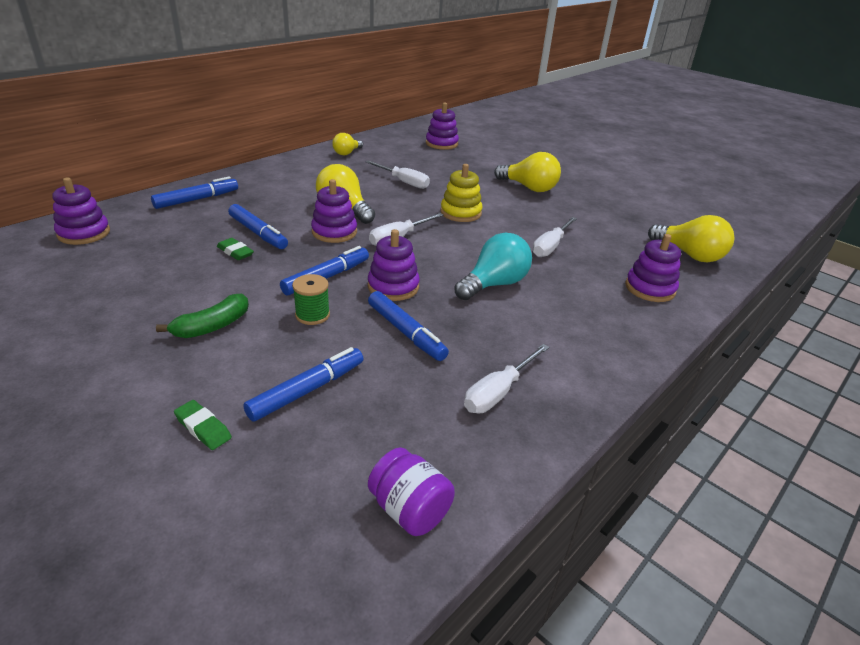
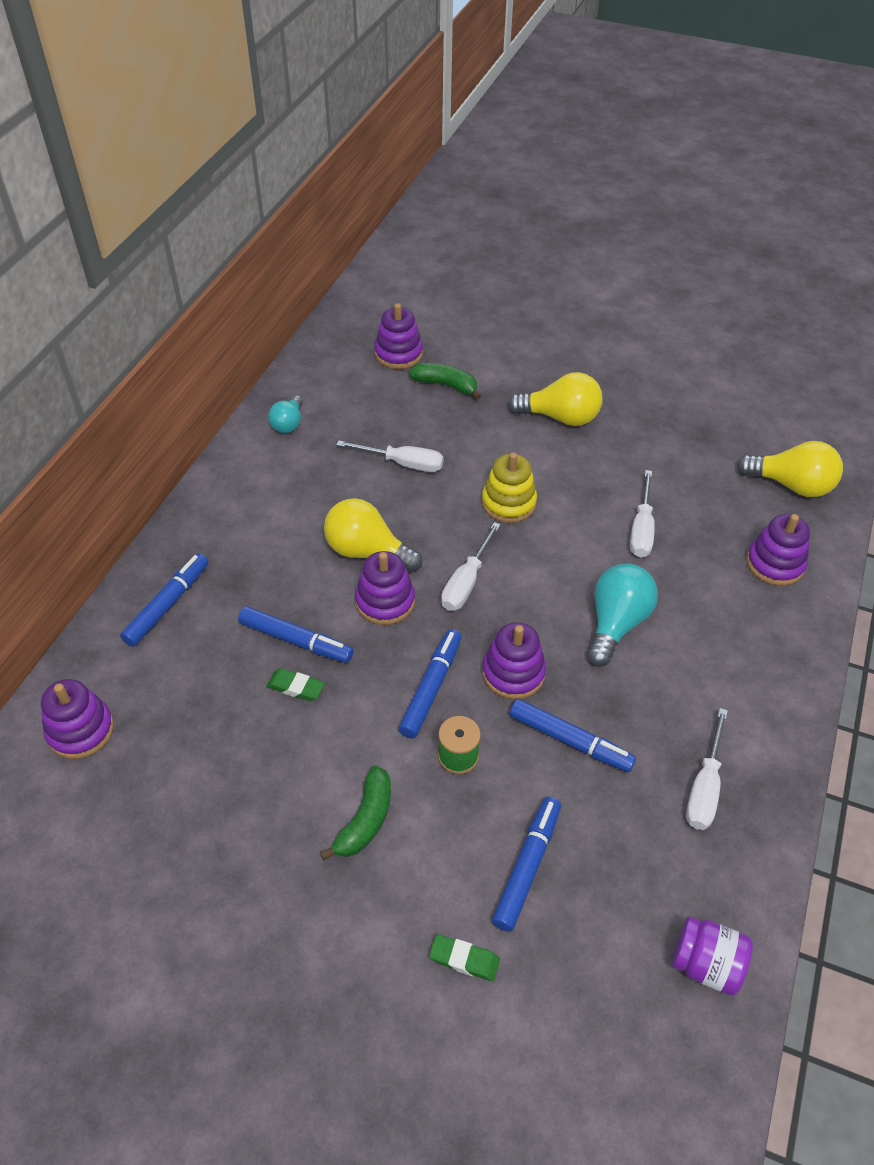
camera: 20 degrees left, 15 degrees up
(347, 153) = (288, 424): yellow light bulb -> turquoise light bulb
(461, 160) = (446, 385): none -> green banana

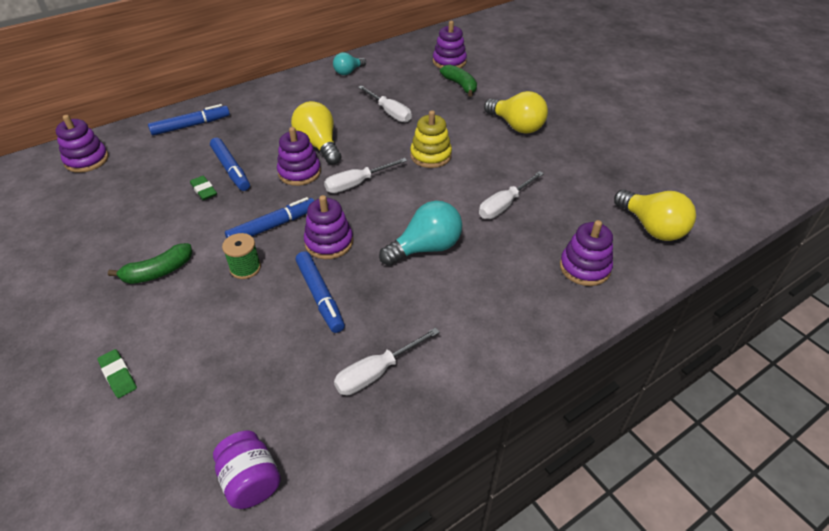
camera: 35 degrees right, 5 degrees down
(527, 866) = (212, 349): blue marker -> none

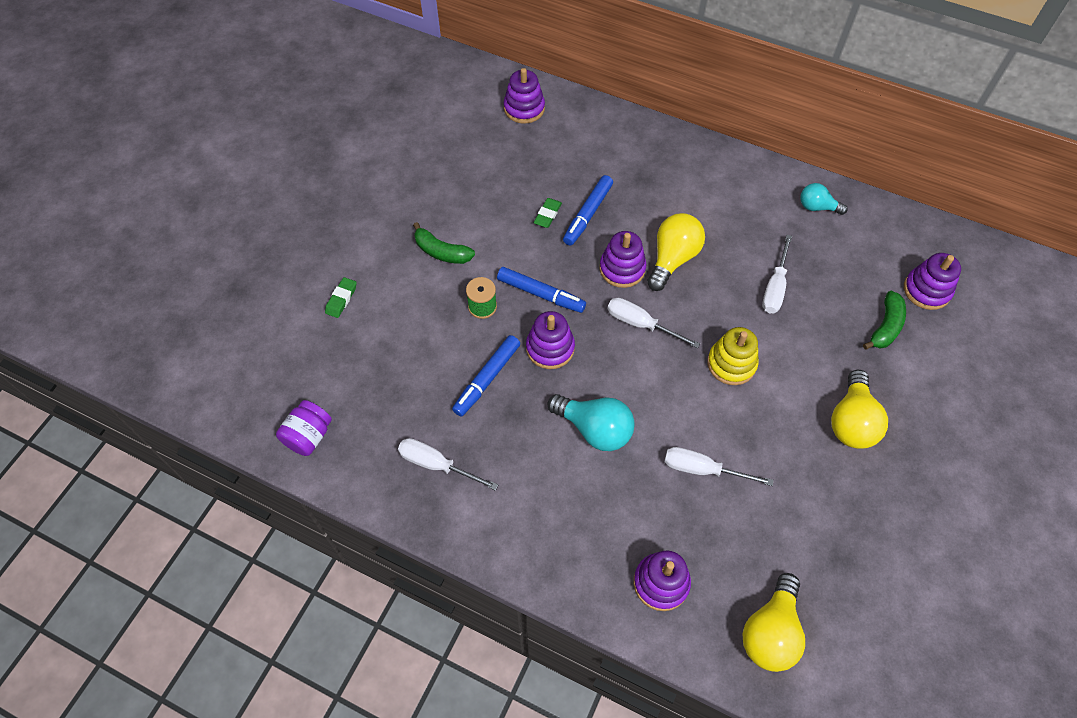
camera: 60 degrees right, 15 degrees up
(191, 125) = (622, 142): blue marker -> none

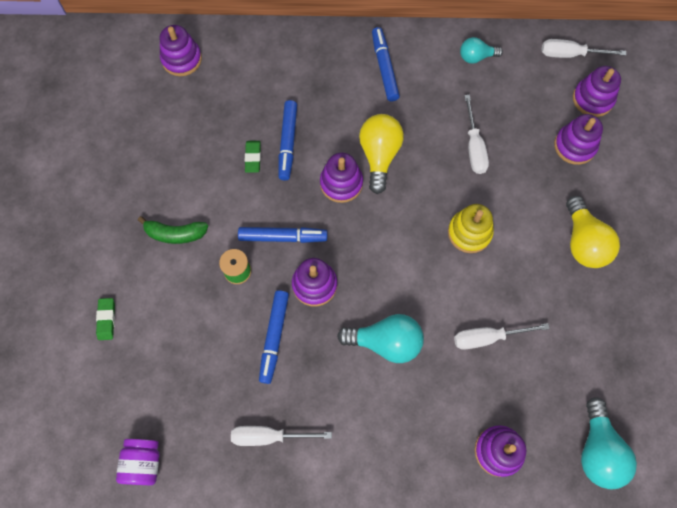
camera: 25 degrees left, 10 degrees up
(641, 324) = (380, 229): white screwdriver -> white screwdriver (570, 54)
(716, 183) = (384, 68): none -> blue marker
(770, 631) = (597, 450): yellow light bulb -> turquoise light bulb
(885, 327) = (574, 146): green banana -> purple stacking toy

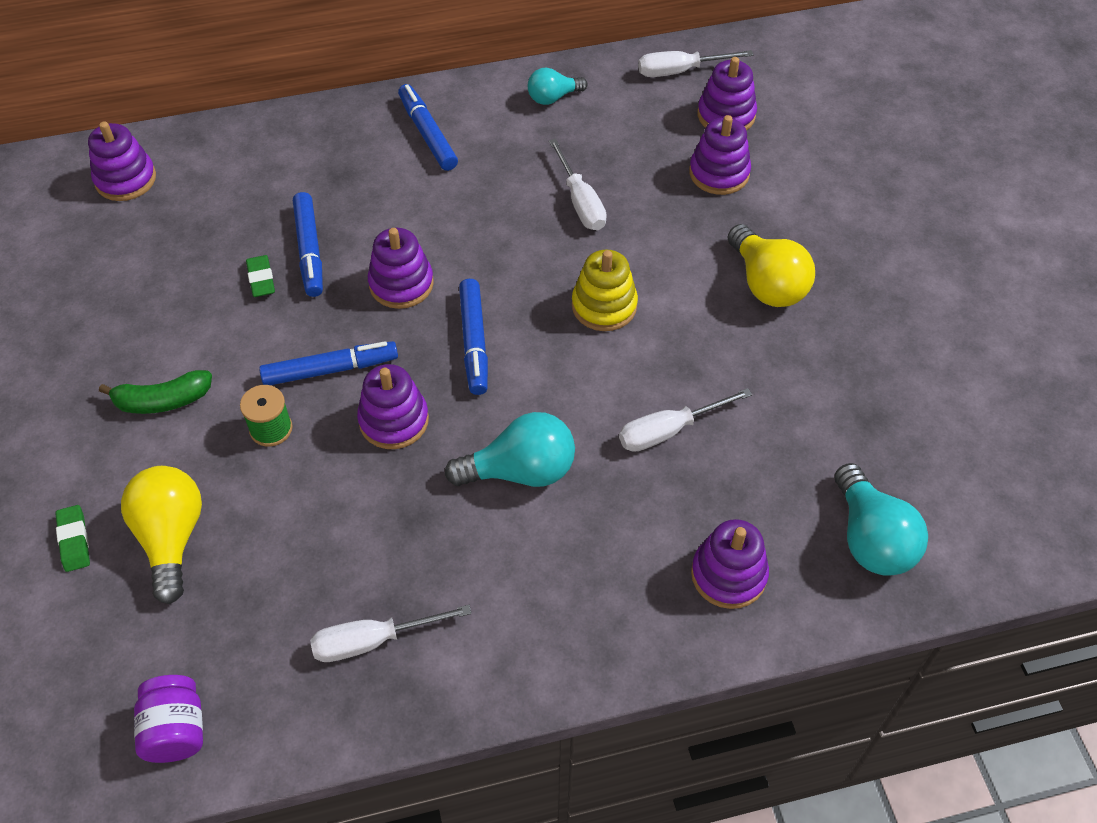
camera: 15 degrees left, 15 degrees down
(274, 337) = (349, 504): blue marker -> blue marker (474, 342)
(379, 155) = (448, 239): yellow light bulb -> yellow light bulb (171, 538)

